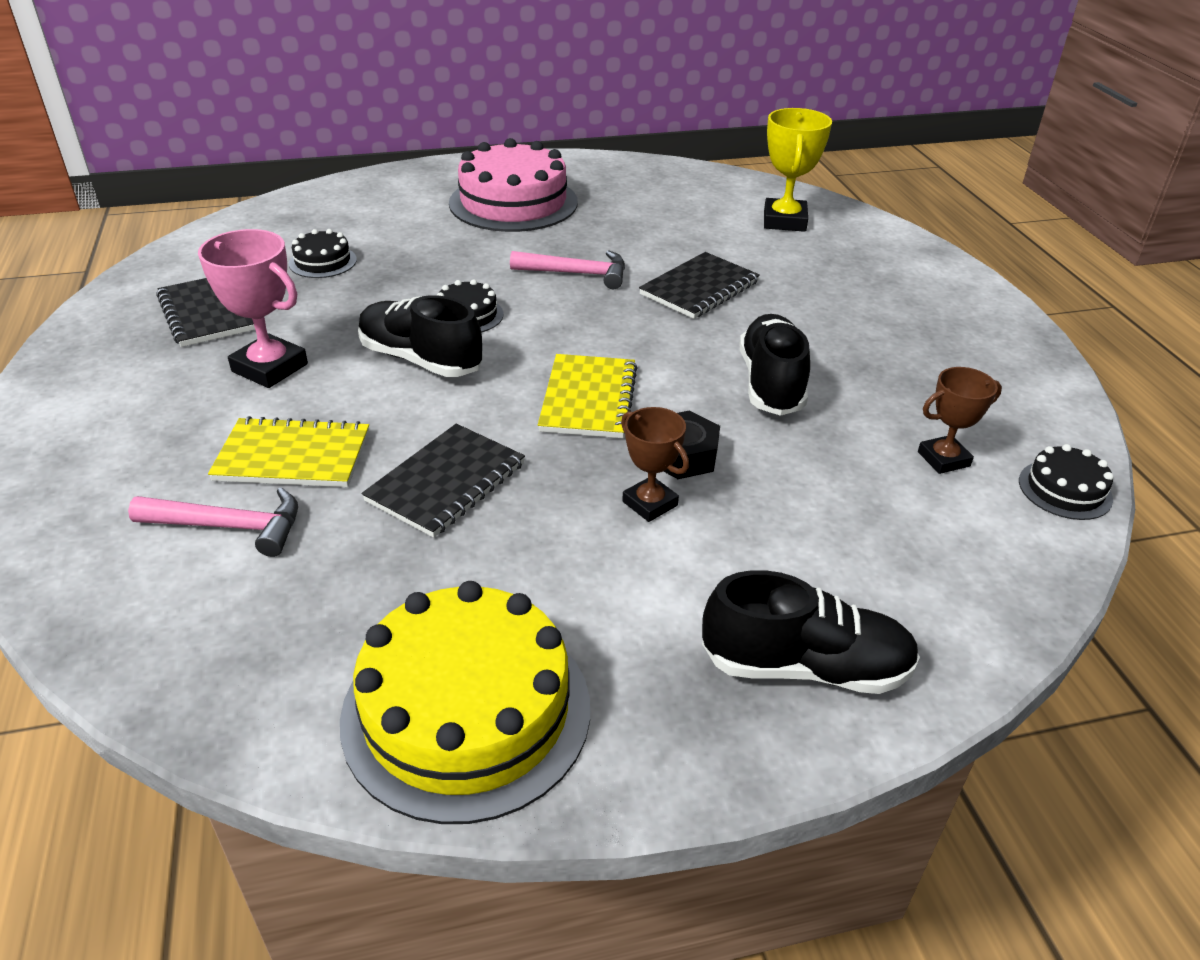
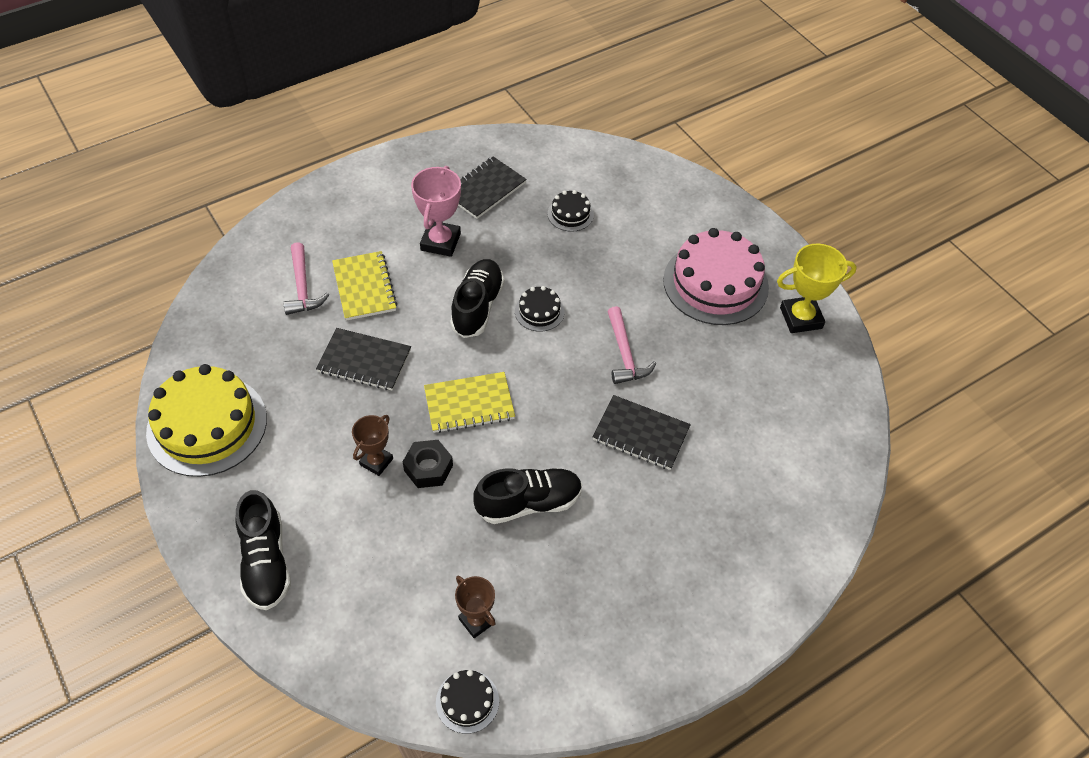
camera: 70 degrees right, 15 degrees up
(784, 221) = (790, 472): yellow trophy -> yellow trophy (801, 318)

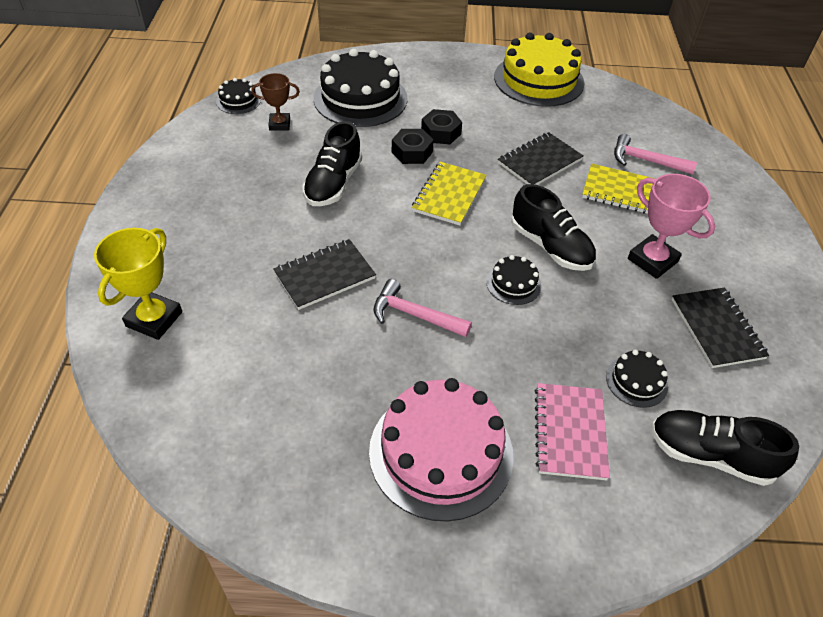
camera: 125 degrees right, 5 degrees down
(266, 562) = (411, 68): black shoe -> black shoe (710, 455)
(367, 574) = (360, 98): none -> black cake
(376, 462) = (441, 132): brown trophy -> black nut
(641, 231) = (570, 432): none -> pink notebook
(801, 318) = (326, 504): yellow trophy -> yellow trophy (154, 319)

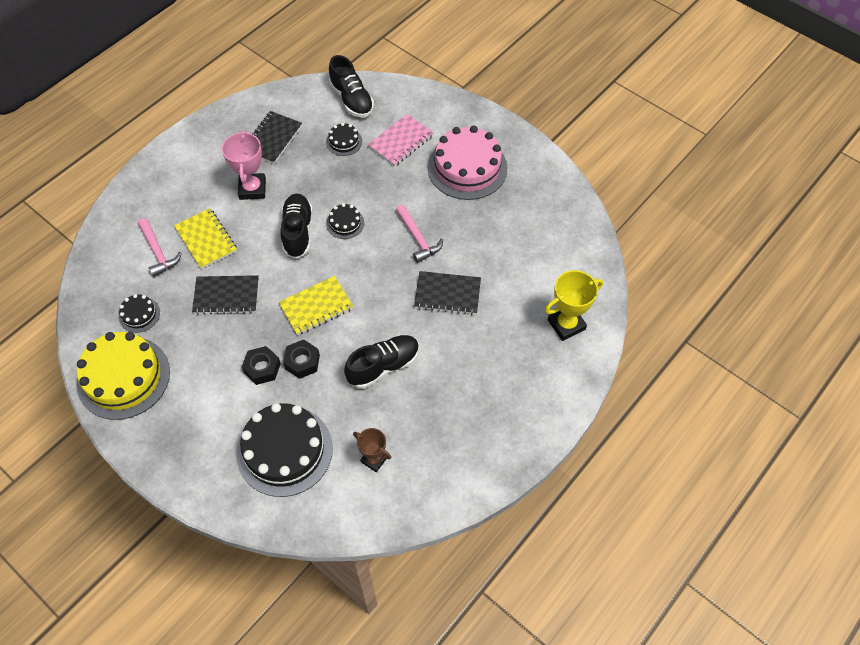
camera: 140 degrees left, 10 degrees up
(238, 101) = (386, 516): black cake -> black cake (139, 314)

